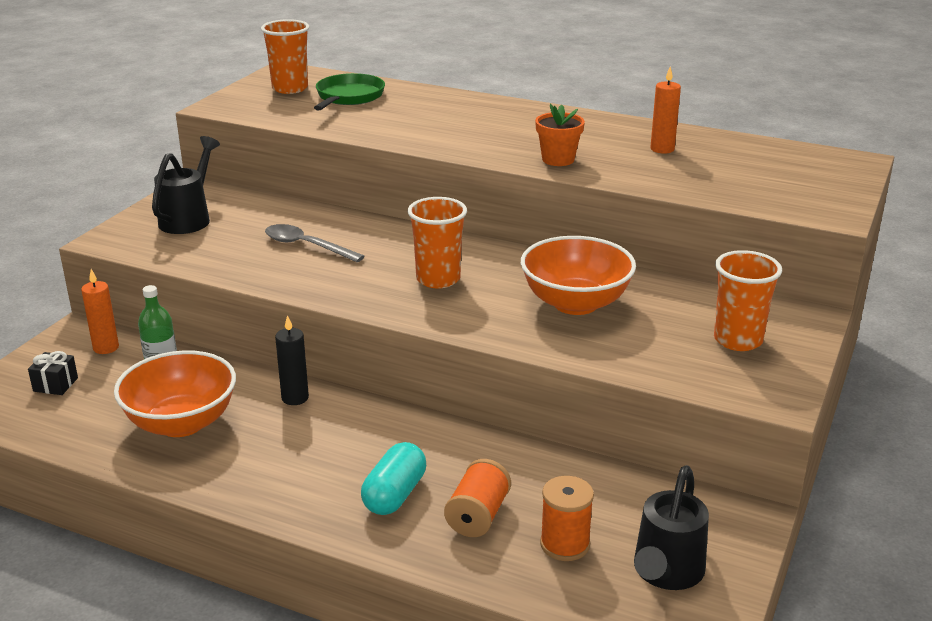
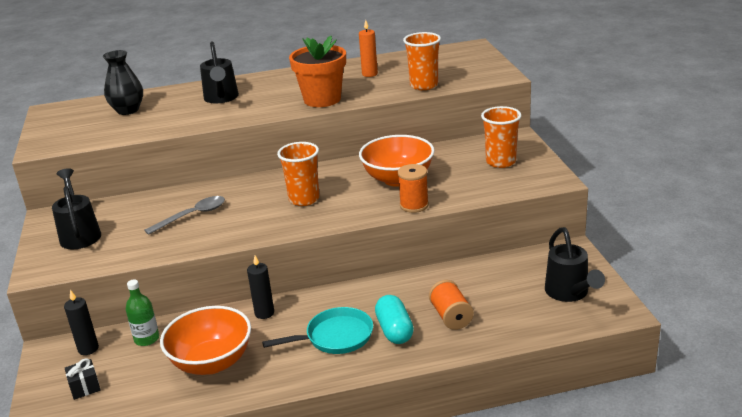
camera: 35 degrees left, 0 degrees up
(106, 348) = (88, 349): orange candle -> black candle
(290, 88) = (75, 119): orange cup -> orange cup (424, 85)
(306, 246) = (192, 216): grey spoon -> grey spoon turned 150 degrees clockwise
(325, 465) = (335, 337): none -> turquoise pan
(348, 97) = (128, 110): green pan -> black vase
(455, 118) = (221, 98): none -> black watering can
(558, 159) = (322, 99): orange flower pot -> orange flower pot, size x1.69
(565, 544) = (509, 306): orange spool -> orange spool (414, 205)

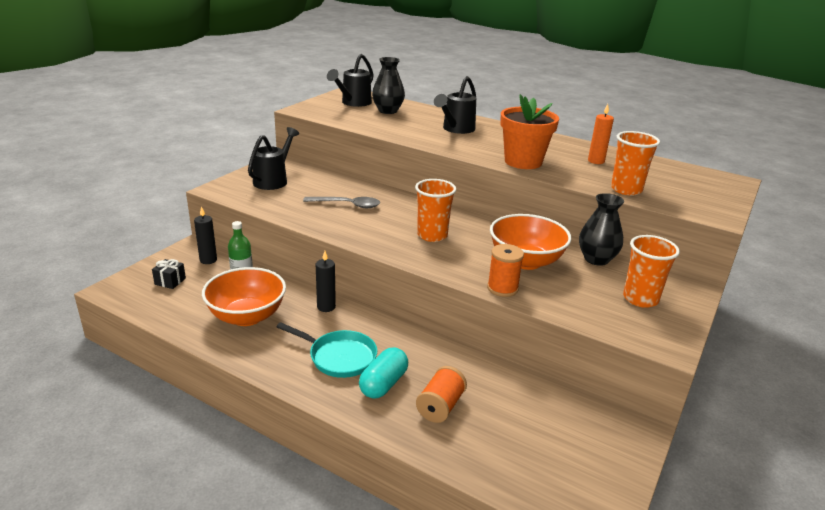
camera: 40 degrees right, 0 degrees up
(438, 151) = (596, 259): none -> black vase
(569, 293) = (574, 467): black watering can -> black watering can (353, 103)

